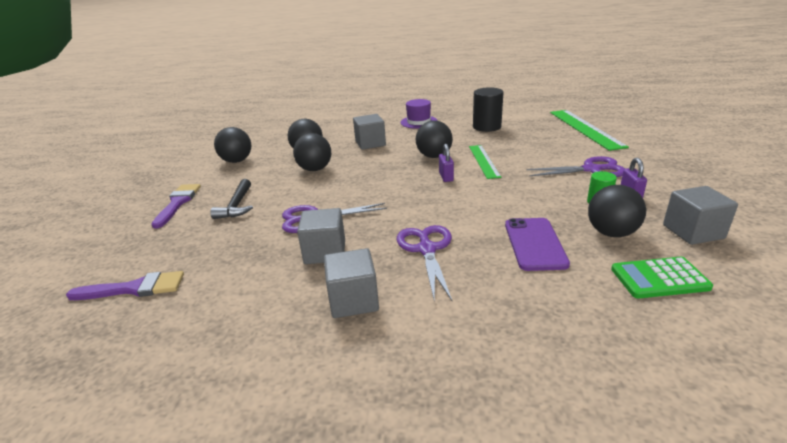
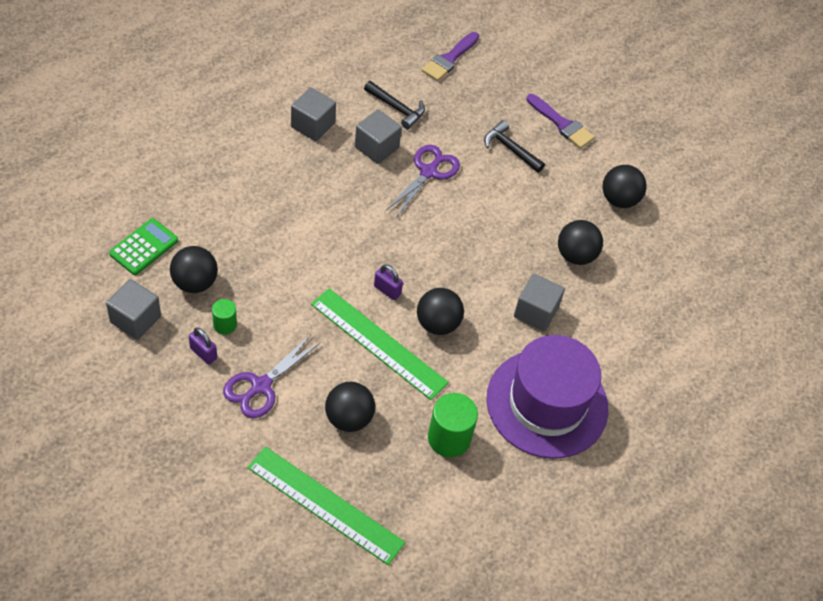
camera: 125 degrees right, 25 degrees up
(256, 272) = (397, 108): none -> black hammer
(315, 169) = (523, 231): black ball -> black ball (349, 418)
(418, 122) = (547, 403): purple hat -> purple hat, size x2.09
(427, 249) = (311, 189): purple scissors -> none
(483, 161) = (378, 343): green ruler -> green ruler, size x1.59
(487, 127) = (449, 438): black cylinder -> green cylinder
(535, 244) = (242, 237): purple phone -> none

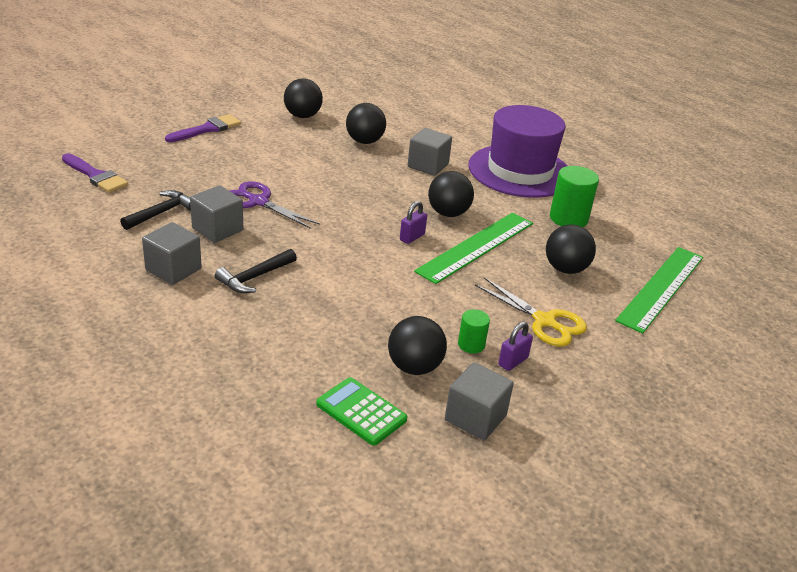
camera: 85 degrees left, 20 degrees down
(261, 386) = (544, 321): purple scissors -> yellow scissors
(510, 149) = (234, 157): black hammer -> black hammer (254, 278)

